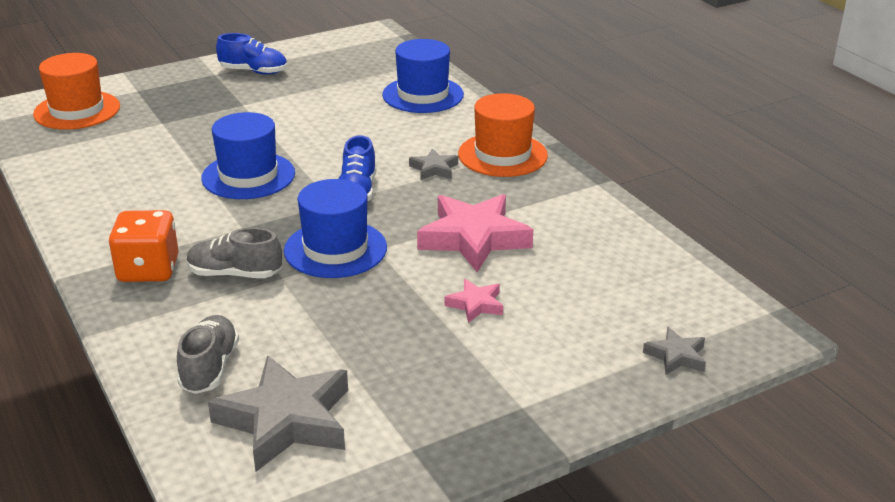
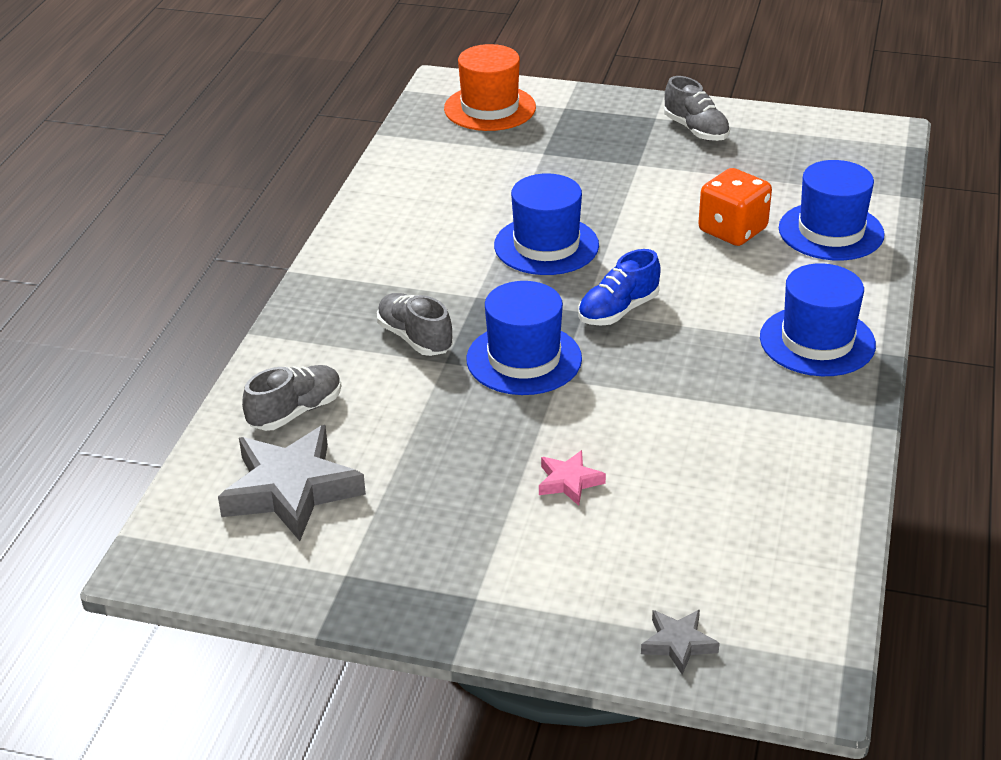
camera: 45 degrees right, 5 degrees up
(148, 270) = (358, 298): orange dice -> orange dice (732, 230)
(254, 72) = (696, 130): blue shoe -> grey shoe
(434, 169) = (724, 322): grey star -> none
(474, 238) = (659, 416): pink star -> none
(502, 155) = (817, 341): orange hat -> blue hat

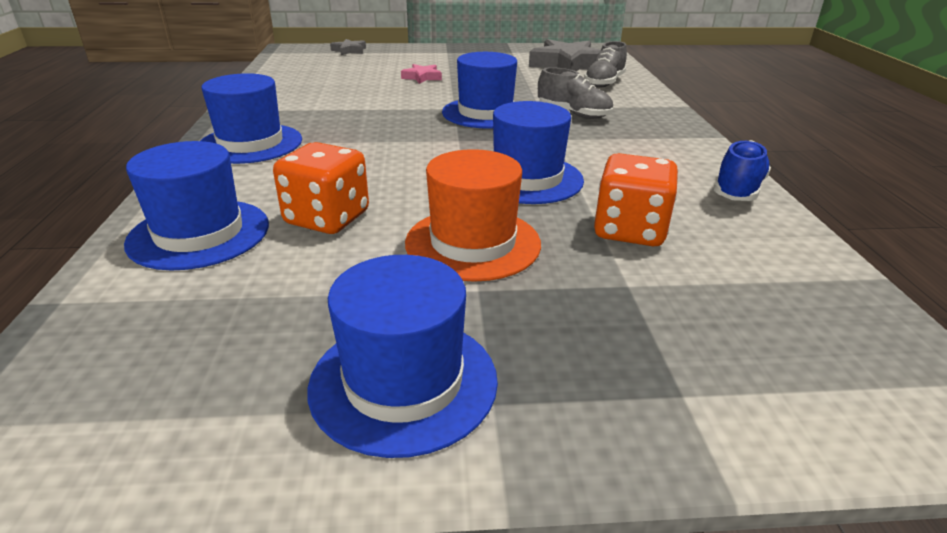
camera: 160 degrees right, 5 degrees down
(490, 108) = (806, 363): orange hat -> orange hat (473, 243)
(505, 186) = (629, 230): none -> orange dice
(618, 311) = (429, 143): blue shoe -> blue shoe (738, 190)
(696, 130) = (403, 382): grey shoe -> blue hat

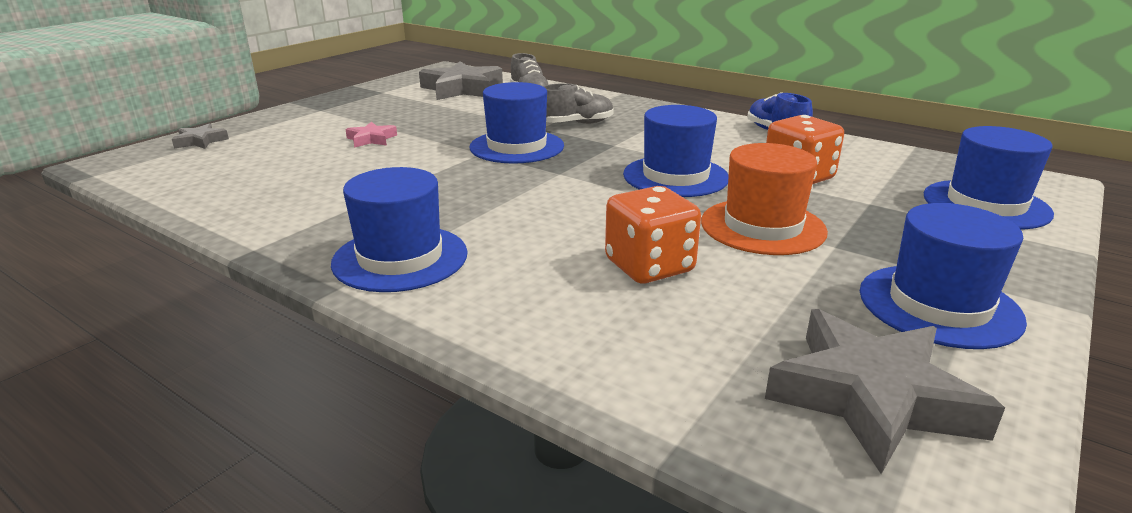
camera: 50 degrees left, 5 degrees down
(174, 375) = (871, 397): none -> grey star
(199, 234) = (604, 334): blue hat -> blue hat (986, 204)

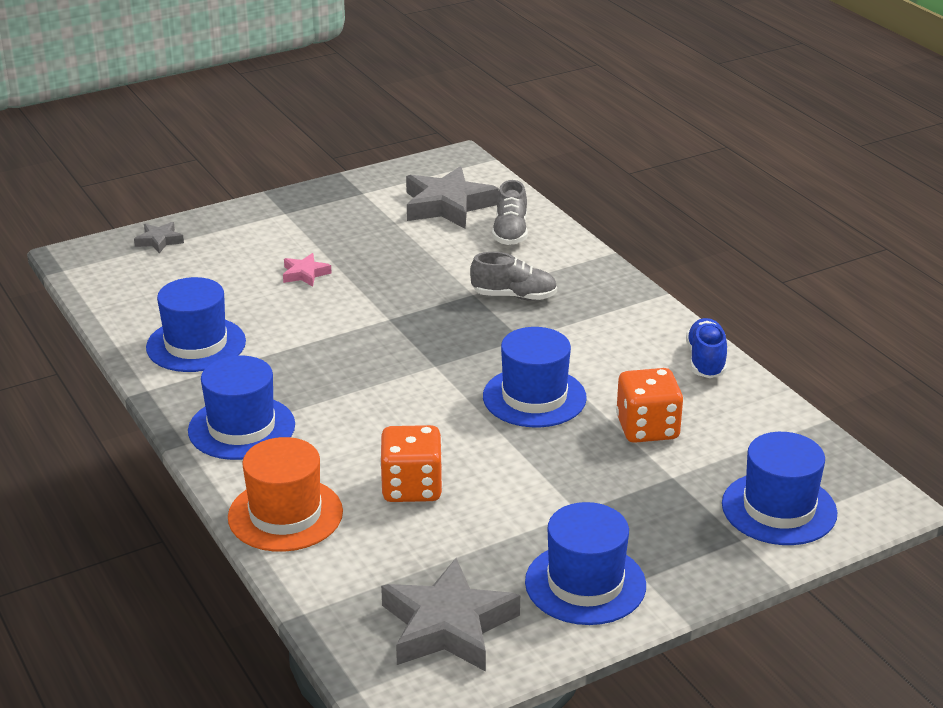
camera: 25 degrees right, 5 degrees up
(517, 147) = (427, 318): blue hat -> blue hat (196, 344)
(762, 226) = (544, 475): orange hat -> orange hat (285, 514)

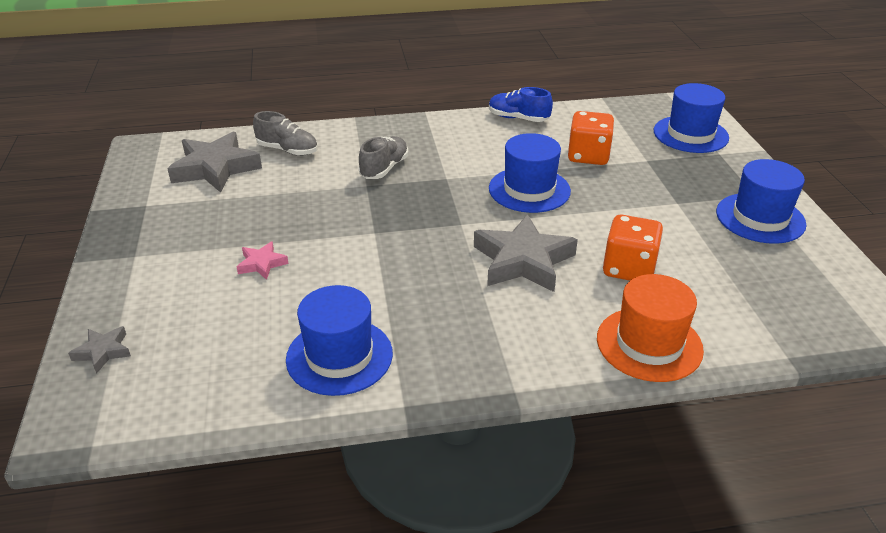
camera: 70 degrees left, 5 degrees up
(241, 428) = (504, 348): blue hat -> none
(448, 625) = (805, 286): grey star -> grey star (523, 261)

